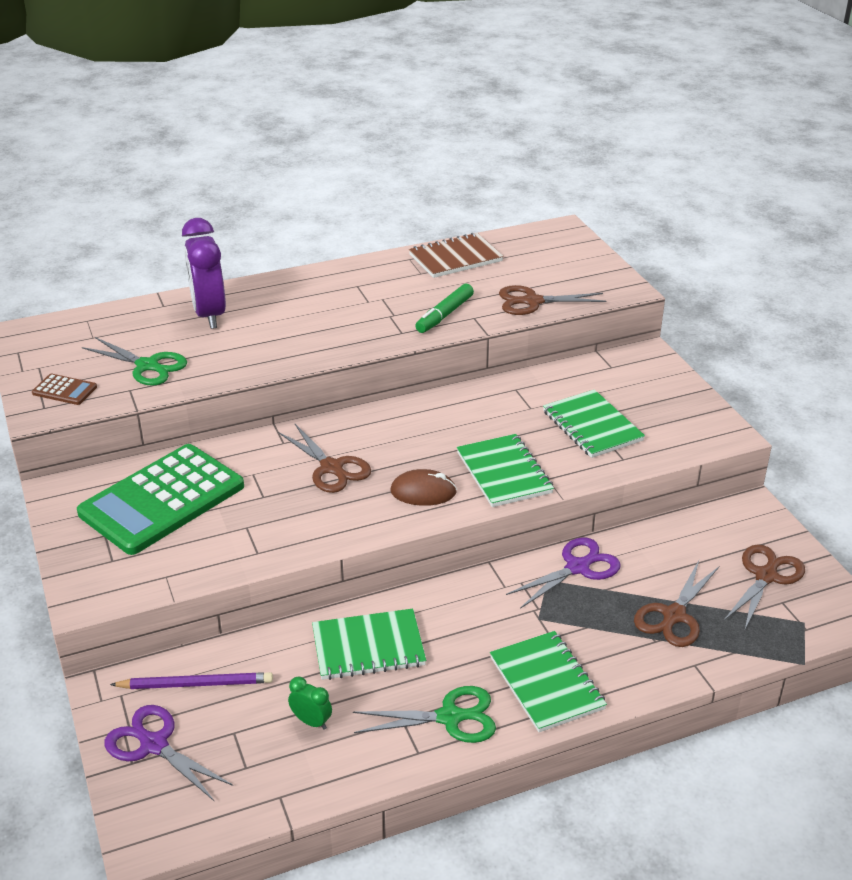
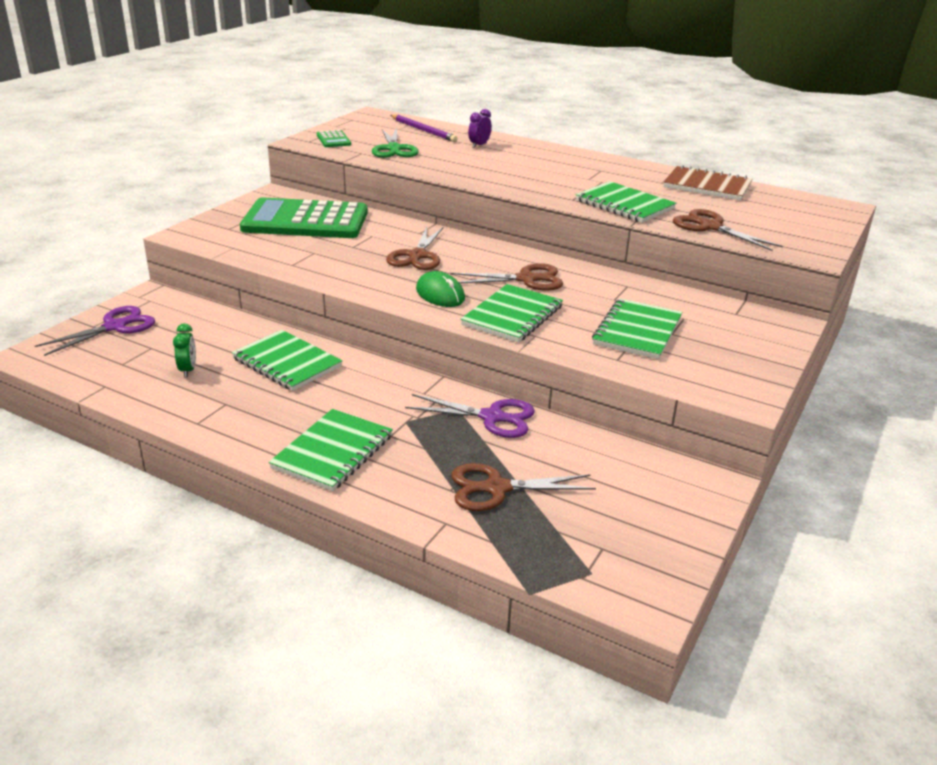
camera: 50 degrees right, 5 degrees down
(64, 390) = (333, 140): brown calculator -> green calculator
(154, 745) = (115, 327): purple scissors -> purple scissors turned 45 degrees clockwise
(195, 684) = (183, 318): purple pencil -> purple pencil (423, 130)
(209, 315) = (479, 145): purple clock -> purple clock, size x0.44
(423, 492) = (440, 294): brown mouse -> green mouse
(444, 315) = (624, 205): green marker -> green notebook
(449, 717) = (247, 422): green scissors -> none
(766, 576) = (625, 524): brown scissors -> brown scissors (526, 279)

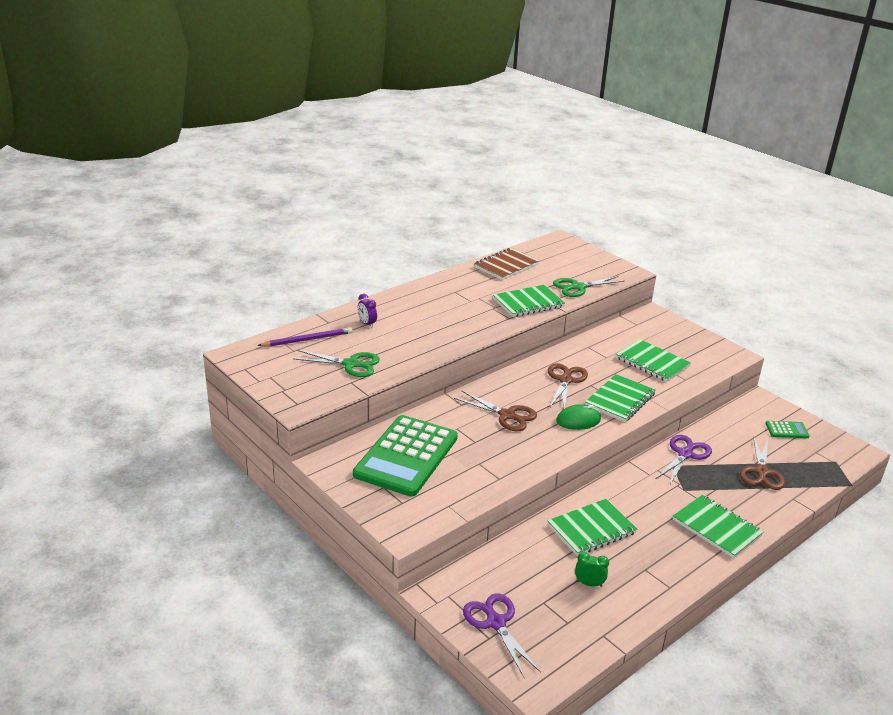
camera: 70 degrees left, 0 degrees up
(333, 140) = (303, 389): green calculator -> green calculator (787, 430)
(512, 316) = (620, 400): green notebook -> green notebook turned 75 degrees clockwise
(710, 227) = (578, 287): brown scissors -> green scissors

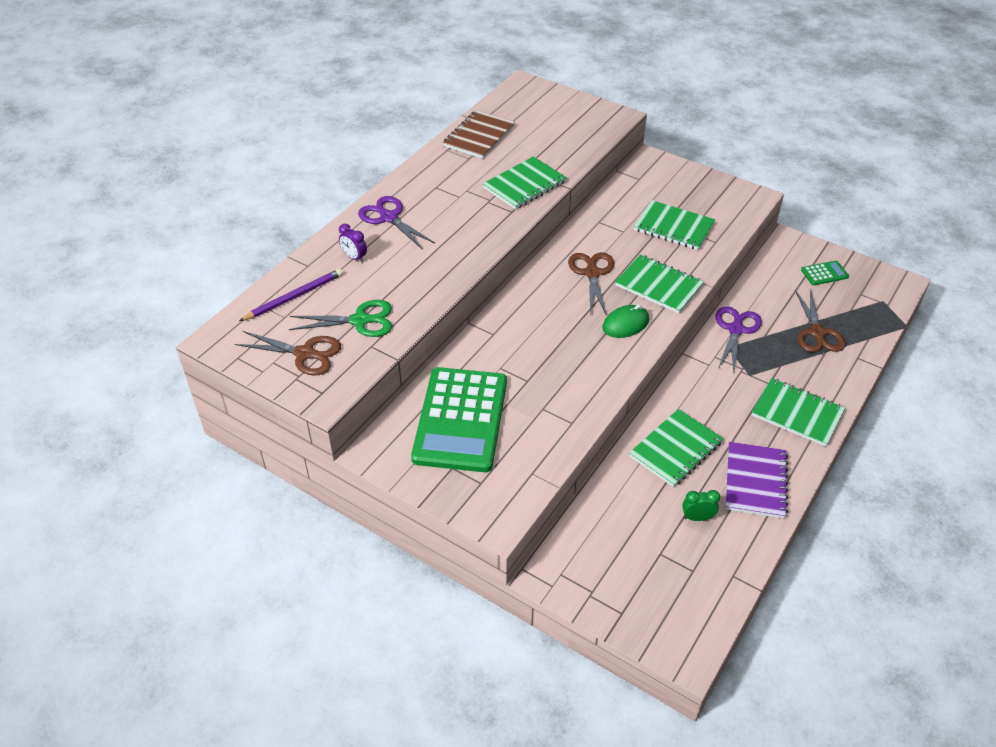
camera: 15 degrees left, 15 degrees up
(496, 623) = (622, 593): purple scissors -> purple scissors (389, 217)
(507, 415) = (548, 336): brown scissors -> brown scissors (305, 354)
(578, 287) = (570, 150): green scissors -> none
(620, 400) = (658, 286): green notebook -> green notebook turned 75 degrees counterclockwise
(655, 569) = (755, 481): none -> purple notebook

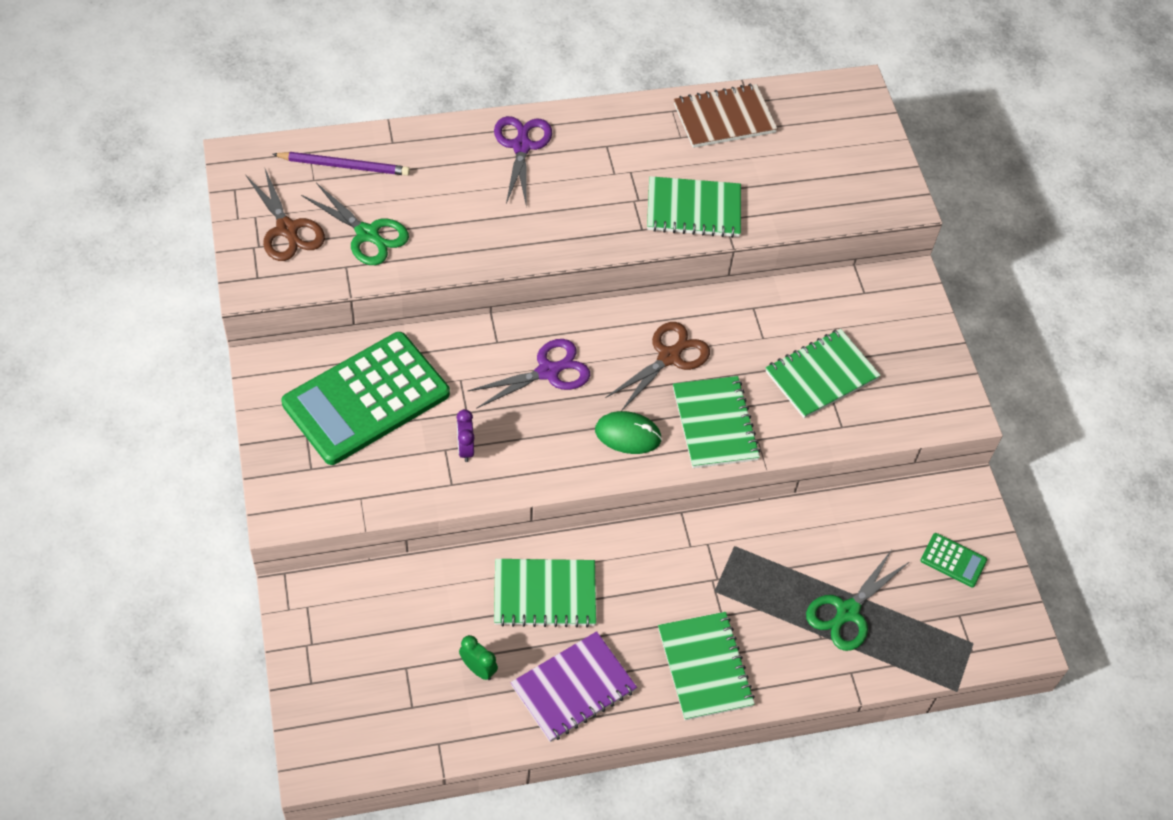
camera: 40 degrees right, 10 degrees up
(354, 257) = (440, 165): purple clock -> purple clock (465, 449)
(673, 227) = (821, 375): green notebook -> green notebook turned 75 degrees clockwise
(735, 330) = (768, 536): purple scissors -> purple scissors (548, 372)
(817, 333) = (847, 612): brown scissors -> green scissors

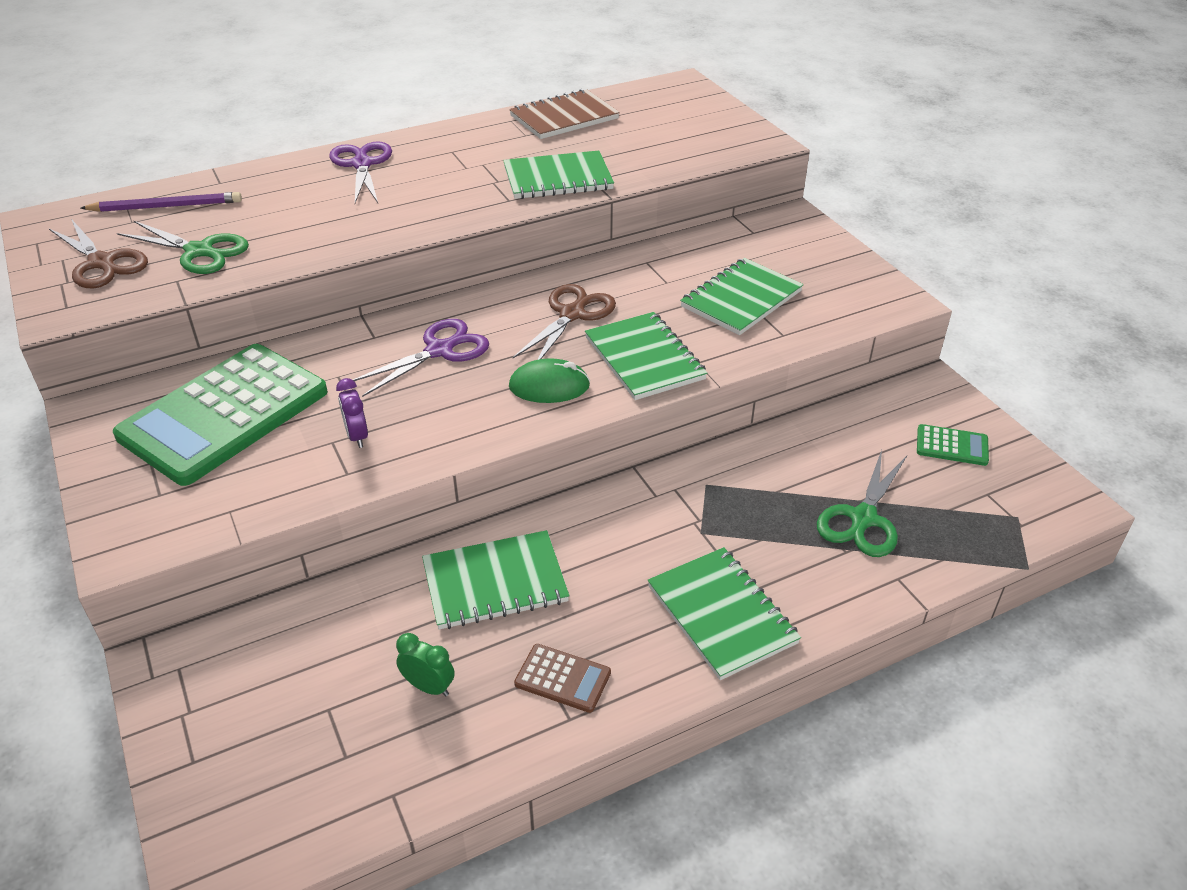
camera: 10 degrees left, 15 degrees down
(573, 688) = (562, 678): purple notebook -> brown calculator

